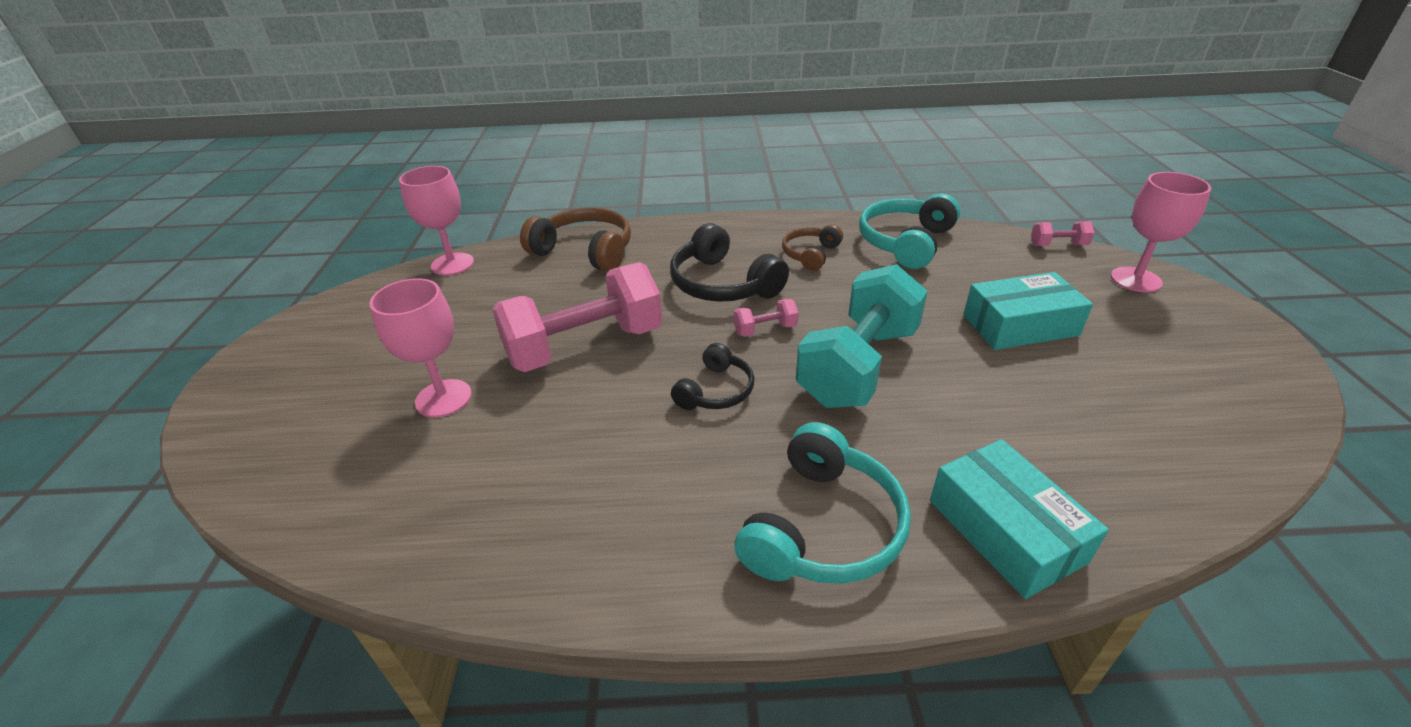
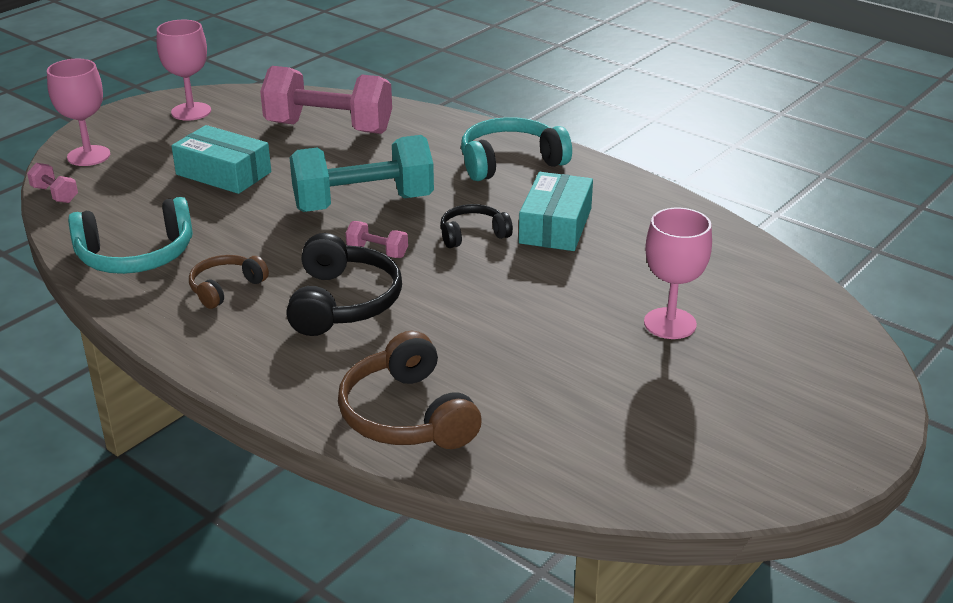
camera: 140 degrees left, 5 degrees down
(452, 264) = (567, 484): pink goblet -> pink goblet (191, 111)
(585, 346) = (524, 309): pink dumbbell -> pink dumbbell (329, 128)
(810, 254) = (226, 288): brown headphones -> brown headphones turned 150 degrees clockwise
(1005, 530) = (433, 128): turquoise box -> turquoise box (555, 225)

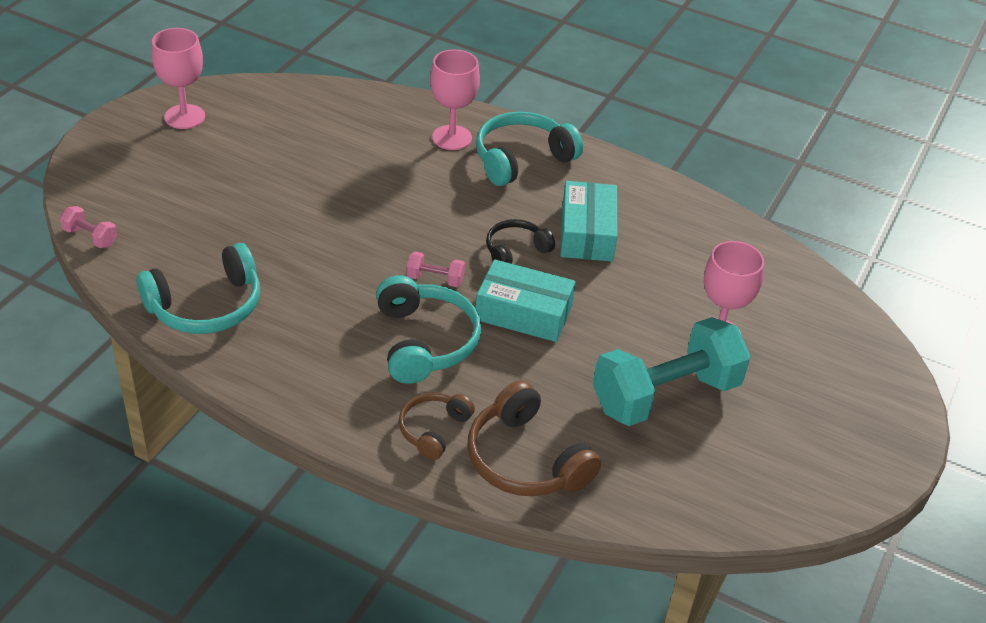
camera: 15 degrees left, 10 degrees up
(88, 156) = (103, 184): pink goblet -> pink goblet (452, 138)
(223, 173) = (250, 195): turquoise box -> turquoise box (523, 313)
(226, 288) = (309, 336): brown headphones -> brown headphones (433, 430)
(329, 128) = (333, 128): pink dumbbell -> none
(343, 302) = (424, 341): black headphones -> turquoise headphones
(363, 204) = (401, 222): turquoise dumbbell -> turquoise dumbbell (666, 395)

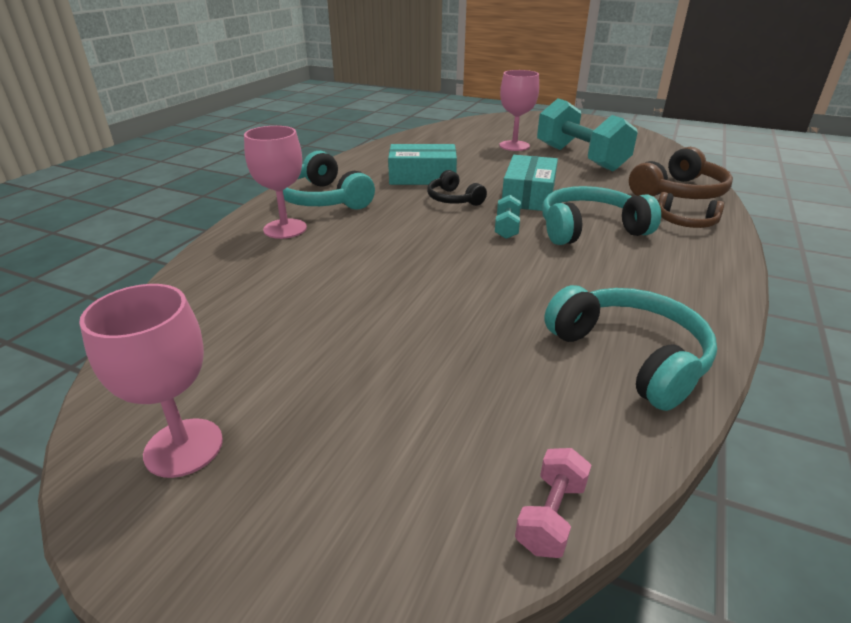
camera: 90 degrees left, 10 degrees down
(435, 279) = (506, 228): pink dumbbell -> turquoise dumbbell

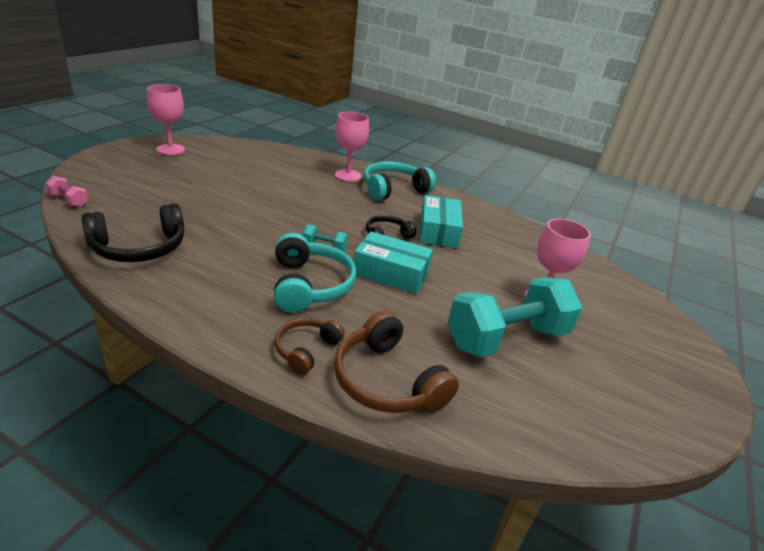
camera: 90 degrees right, 0 degrees up
(630, 356) = (139, 247): turquoise headphones -> black headphones

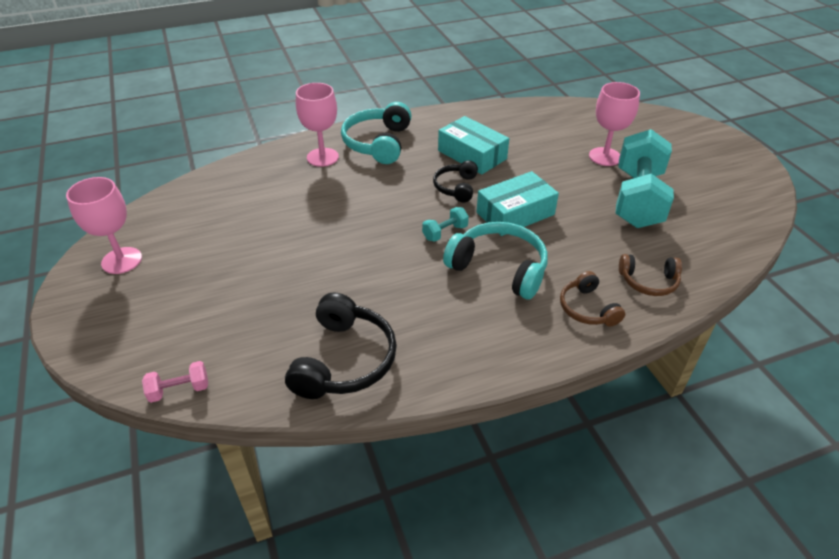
camera: 45 degrees left, 10 degrees up
(387, 380) = (648, 281): brown headphones -> brown headphones, size x0.60

